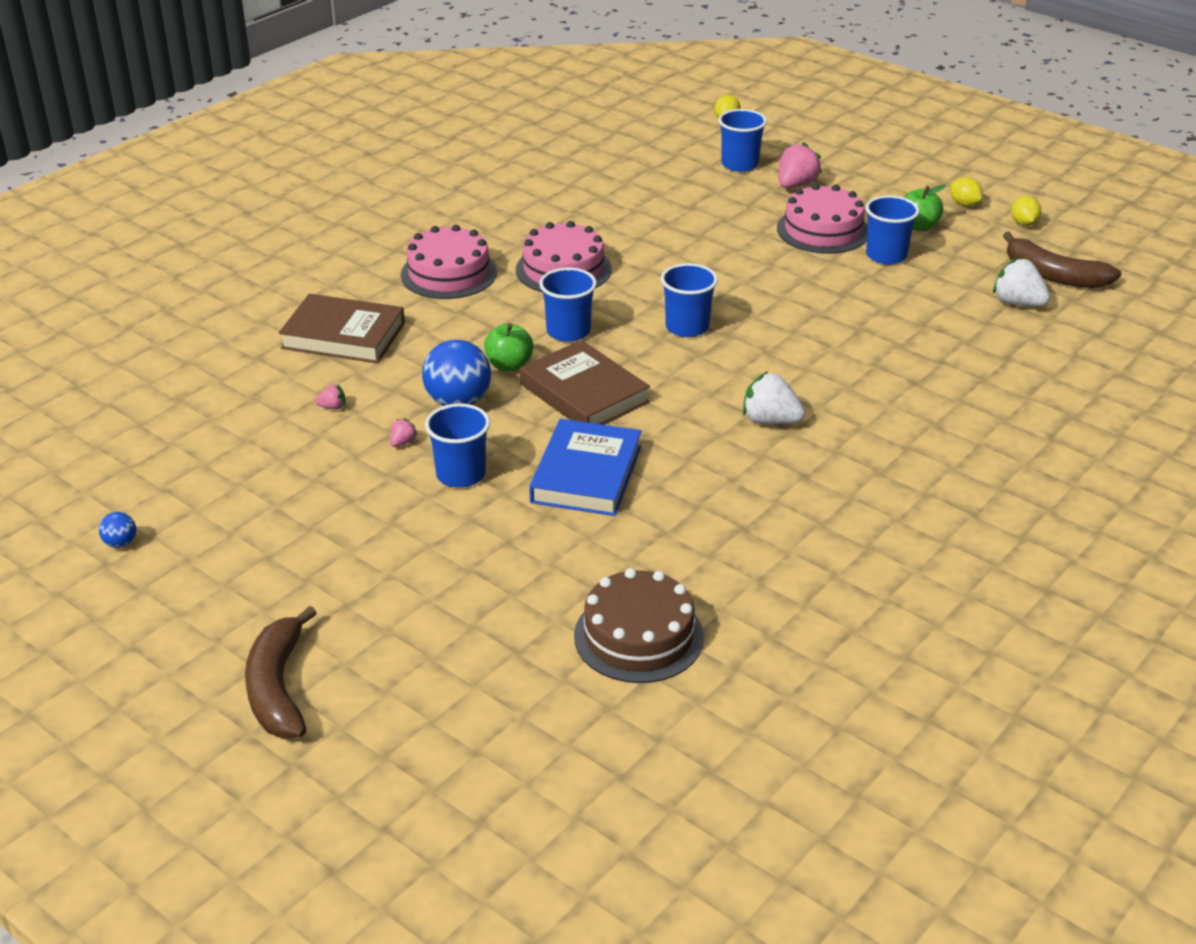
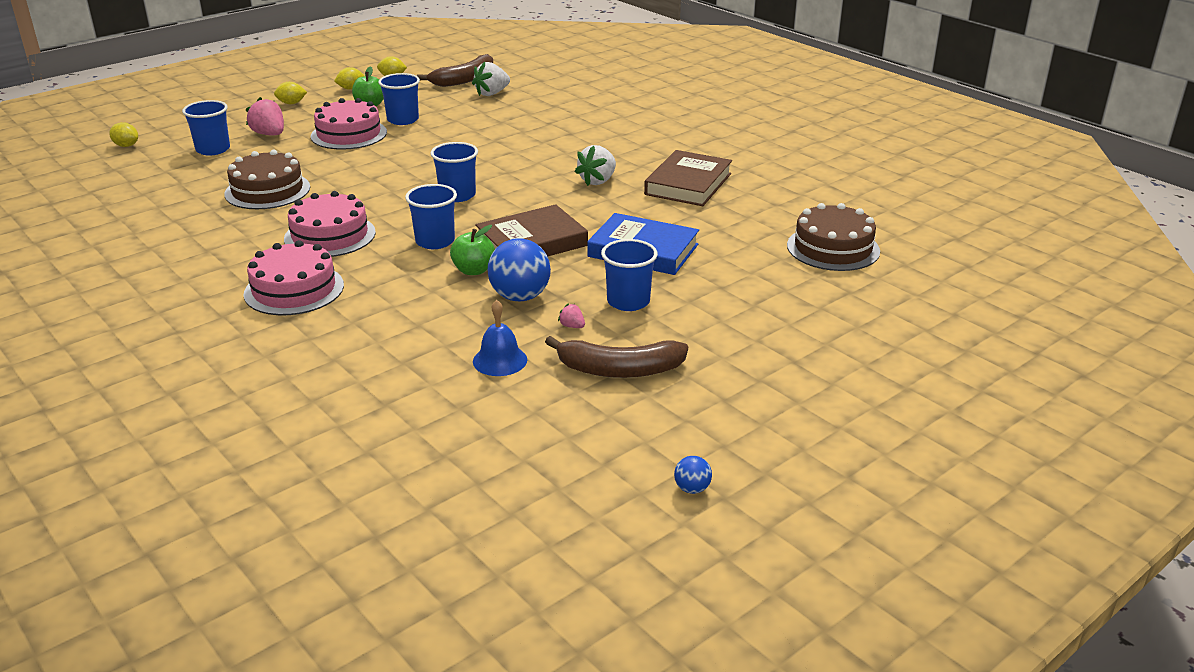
camera: 80 degrees left, 5 degrees down
(278, 688) = (897, 396): brown banana -> brown banana (619, 370)
(332, 407) = (500, 360): pink strawberry -> blue bell
(343, 335) = (373, 351): brown book -> brown book (688, 184)
(653, 215) = (267, 190): none -> brown cake
(892, 178) = (291, 103): none -> yellow lemon

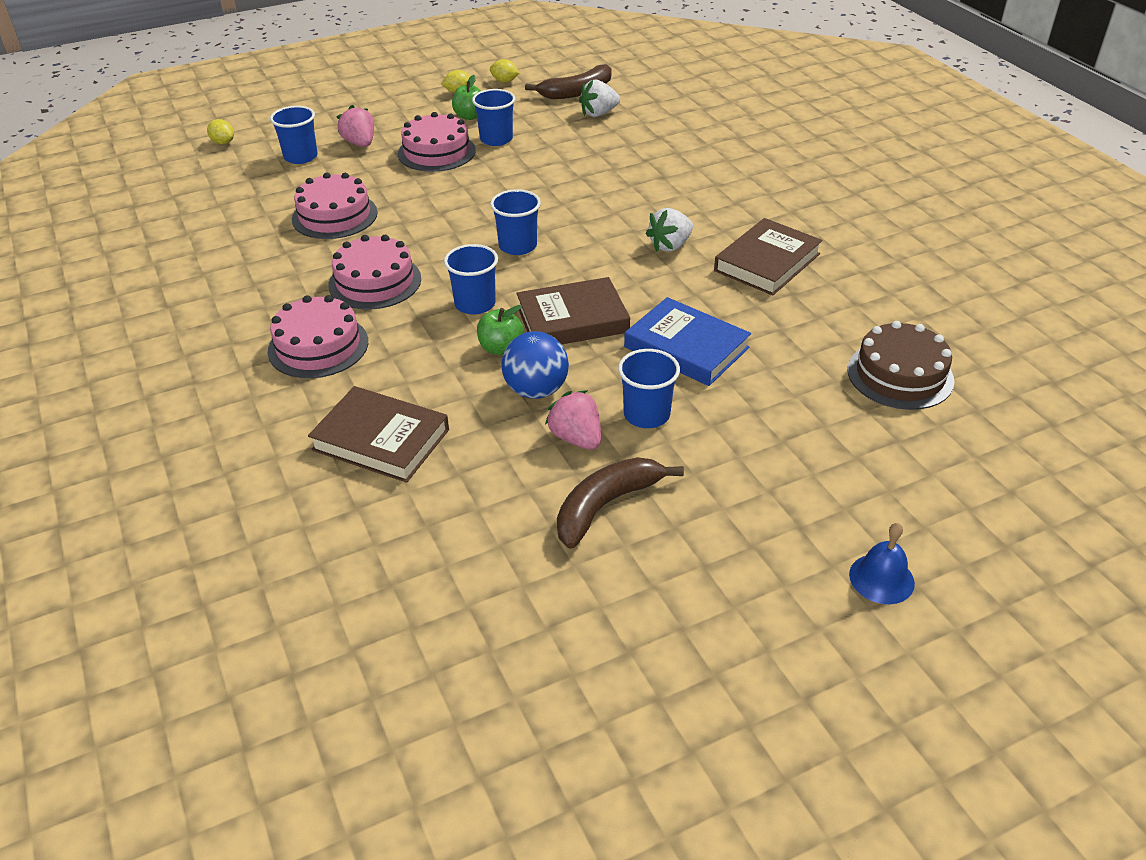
camera: 15 degrees right, 10 degrees up
(267, 190) = (334, 216): brown cake -> pink cake
(291, 103) = (394, 105): yellow lemon -> none
(387, 351) = (381, 440): none -> brown book
(500, 360) = (487, 471): blue bell -> blue bell (881, 578)
(572, 326) = (576, 438): pink strawberry -> pink strawberry, size x2.05
(619, 370) = (606, 505): brown banana -> brown banana turned 120 degrees clockwise
(692, 489) = (627, 680): blue ball -> none

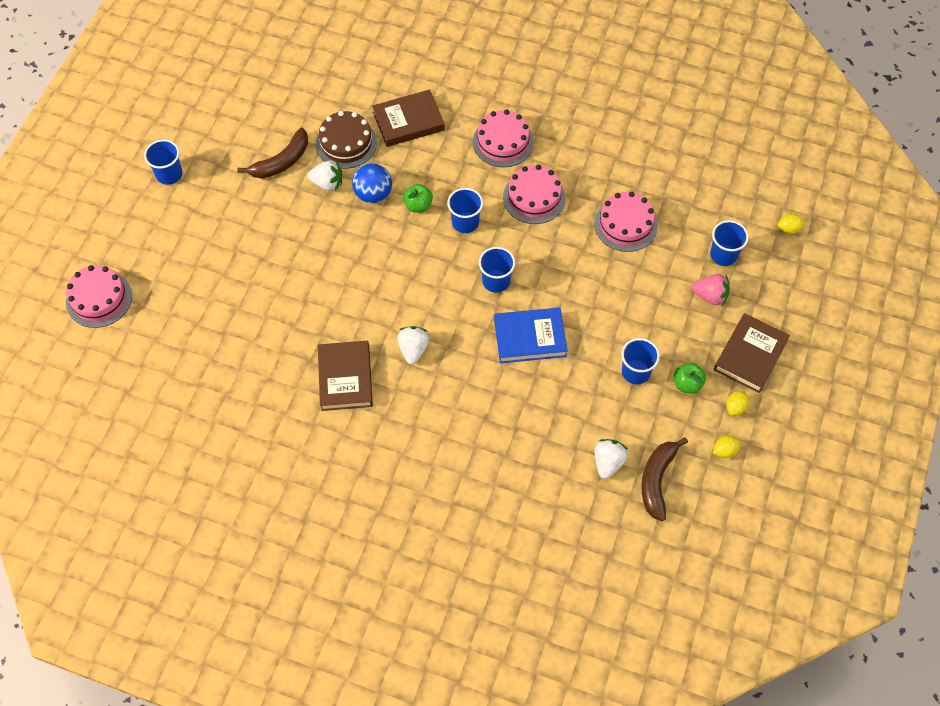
camera: 135 degrees right, 20 degrees up
(436, 152) = (653, 327): pink cake -> pink cake (99, 299)
(572, 319) = (405, 250): brown book -> brown book (750, 355)
(576, 438) = (327, 183): pink strawberry -> white strawberry
(606, 505) = (282, 162): brown banana -> brown banana turned 45 degrees clockwise
(646, 415) = (309, 219): blue cup -> blue cup (169, 174)
(686, 347) = (330, 275): blue book -> blue book (530, 338)
(881, 578) = (144, 209): blue bell -> none
(900, 375) = (208, 337): brown cake -> brown cake (346, 143)

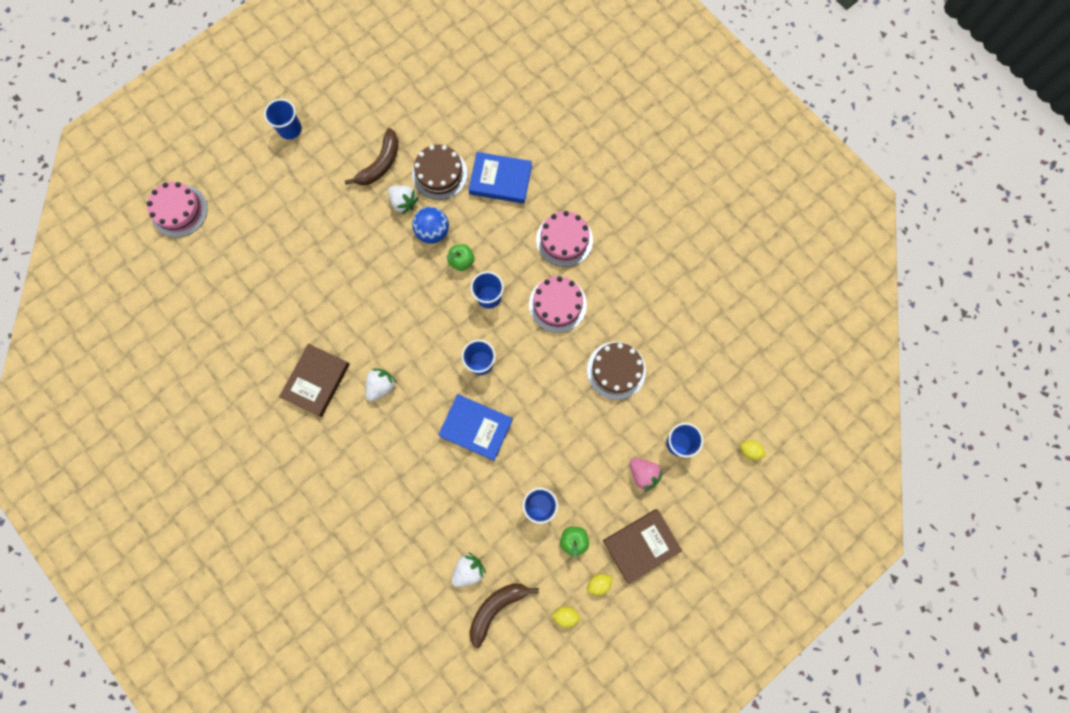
camera: 30 degrees right, 15 degrees up
(282, 162) = (380, 164): brown banana -> brown banana turned 45 degrees counterclockwise
(408, 121) = (500, 180): brown book -> blue book
(625, 224) = (616, 370): pink cake -> brown cake

